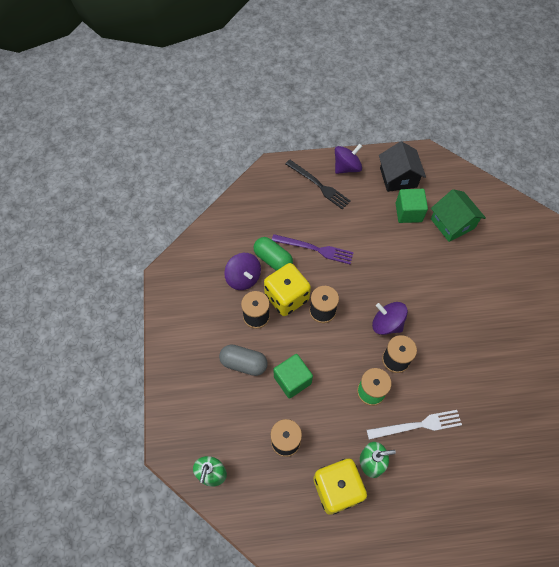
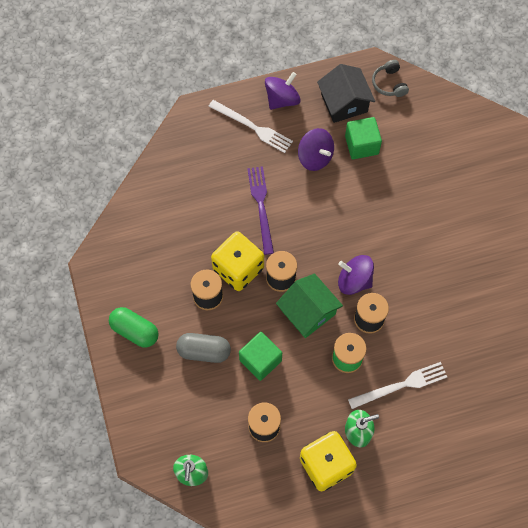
camera: 10 degrees left, 5 degrees up
(243, 278) = (185, 254): purple spinning top -> purple spinning top (315, 157)
(273, 259) = (215, 227): green capsule -> green capsule (135, 331)
(315, 249) = (261, 206): purple fork -> purple fork turned 105 degrees counterclockwise
(319, 185) = (252, 127): black fork -> white fork
(438, 168) = (389, 83): none -> grey headphones
(452, 223) = (413, 151): green house -> green house (308, 312)

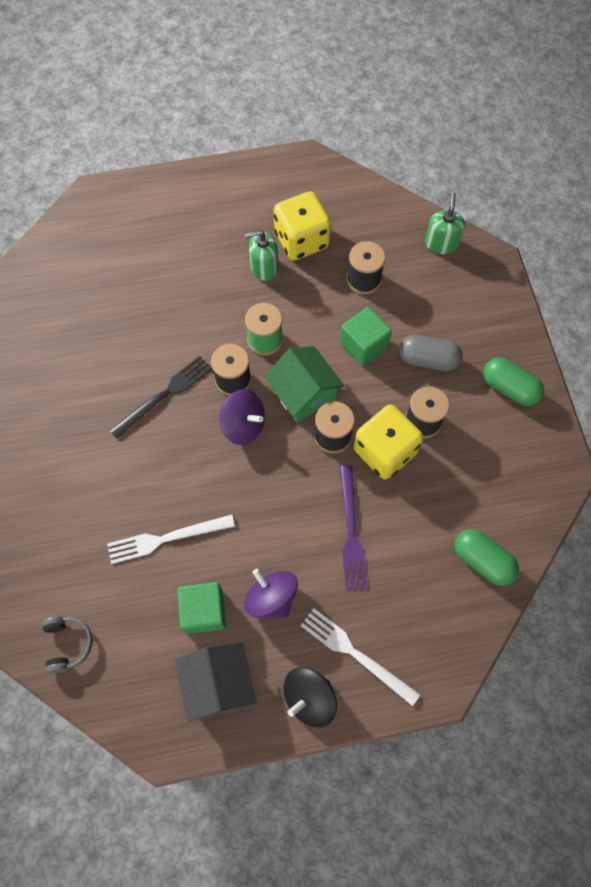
camera: 175 degrees left, 0 degrees up
(162, 194) = (482, 560): none -> green capsule
(282, 99) = (309, 698): purple spinning top -> black spinning top
(389, 83) = (146, 712): grey headphones -> grey headphones (68, 644)
(401, 385) = (209, 307): white fork -> white fork (166, 538)
(424, 301) = (164, 395): none -> black fork

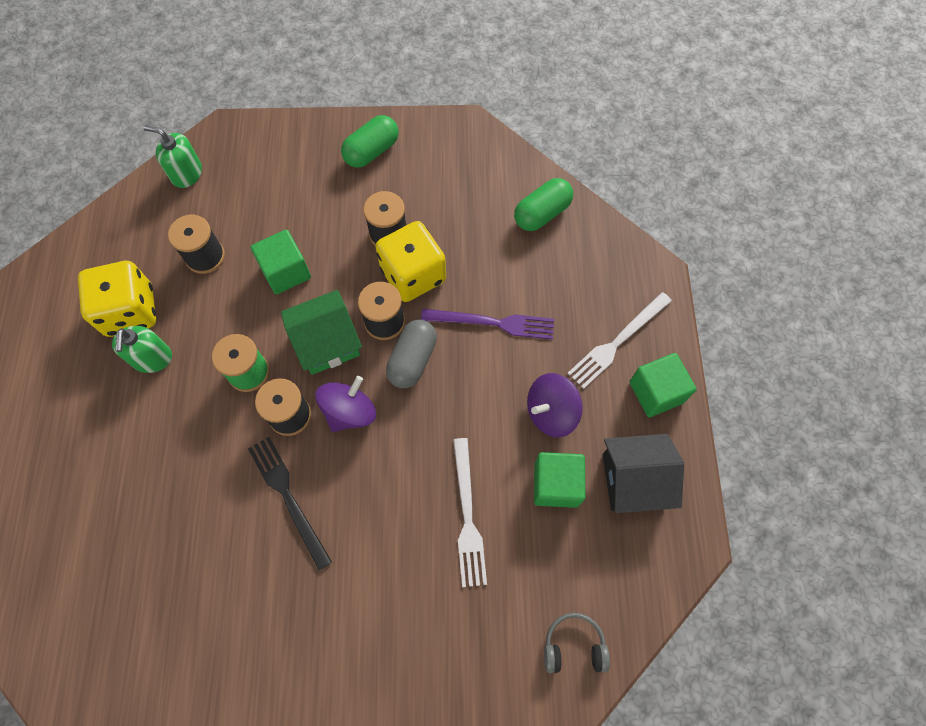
camera: 80 degrees left, 0 degrees up
(309, 698) = (656, 392): black spinning top -> green cube
(428, 359) = (320, 215): grey capsule -> grey capsule (412, 360)

